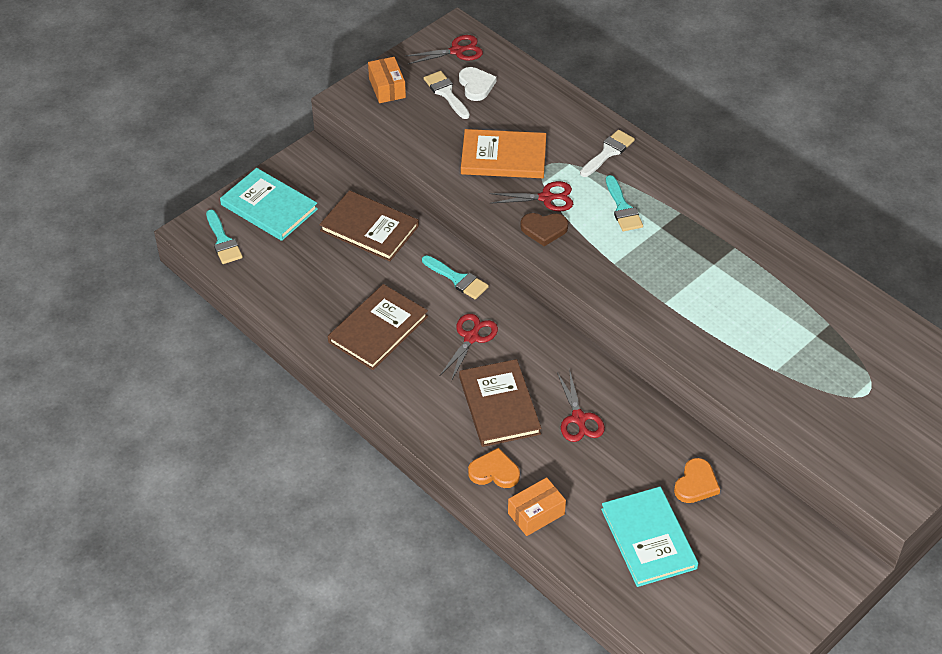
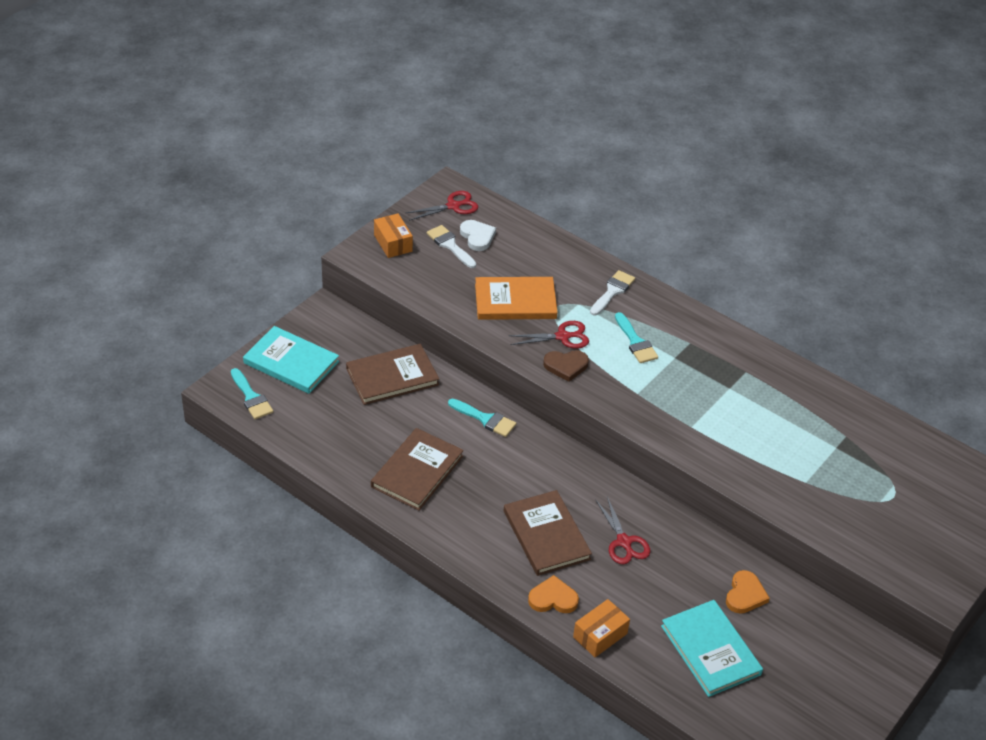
camera: 10 degrees left, 5 degrees down
(369, 228) = (392, 377): brown book -> brown book turned 45 degrees counterclockwise
(471, 338) = (508, 473): red scissors -> none

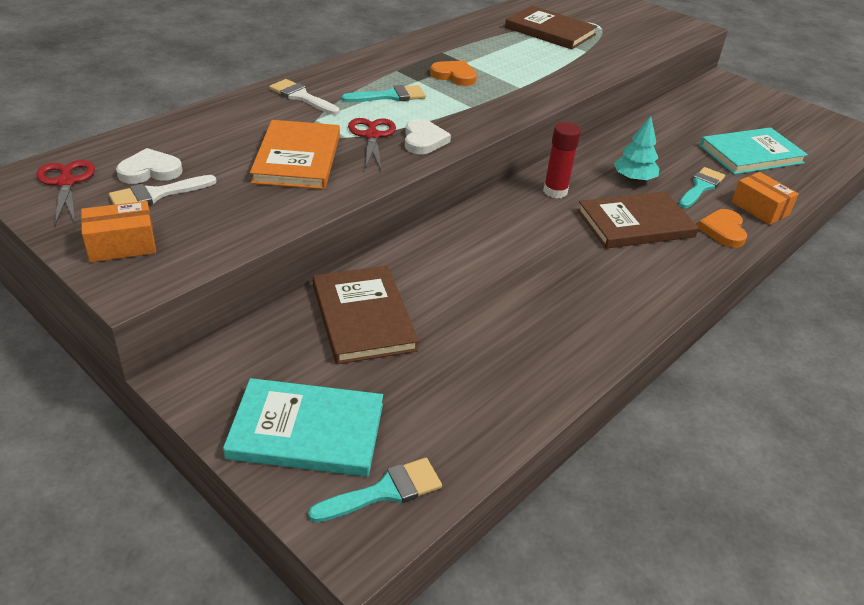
camera: 85 degrees left, 5 degrees down
(291, 362) = (306, 431): turquoise book -> turquoise book turned 60 degrees clockwise
(417, 471) = (547, 310): brown book -> brown book (550, 31)
(485, 419) = (454, 245): turquoise brush -> turquoise brush (701, 187)
(566, 366) = (423, 140): brown heart -> white heart
(582, 483) = (555, 191): none -> red glue stick
(624, 542) = (633, 179): red scissors -> turquoise tree
(745, 595) = (681, 129): orange heart -> orange heart (454, 76)

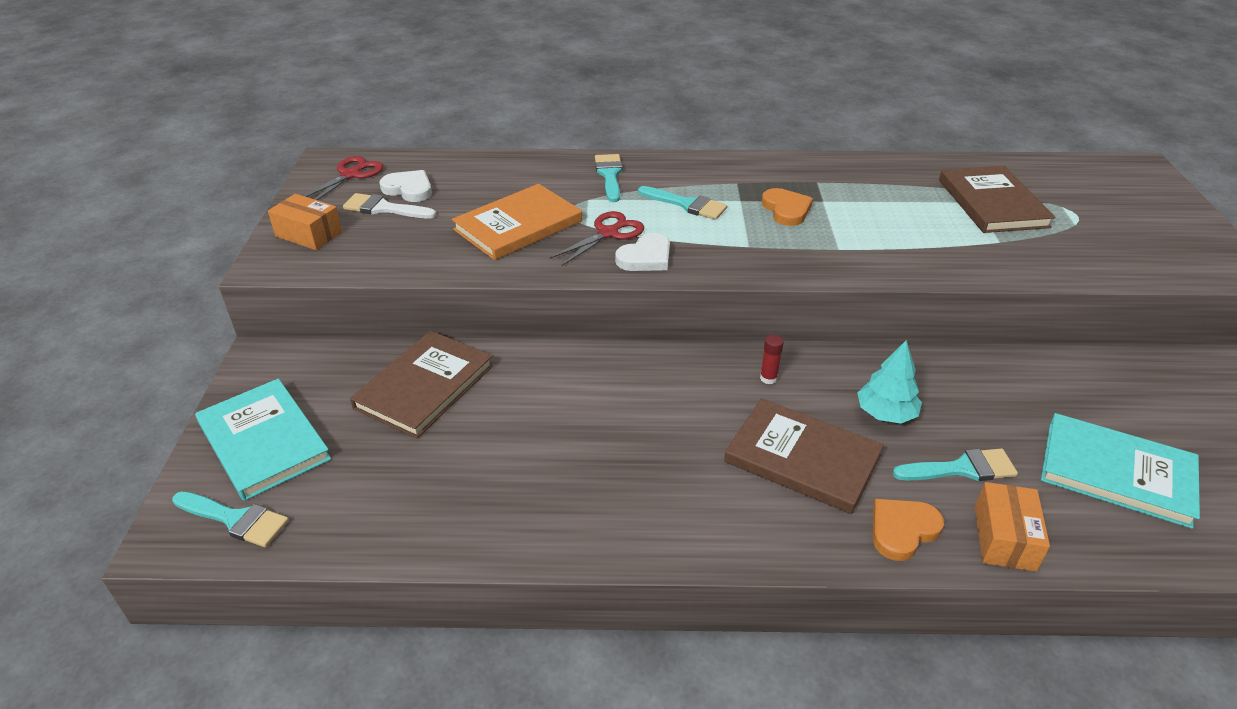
camera: 50 degrees right, 0 degrees up
(301, 97) = (609, 175): white brush -> turquoise brush
(555, 191) = (768, 378): red glue stick -> red glue stick, size x0.56

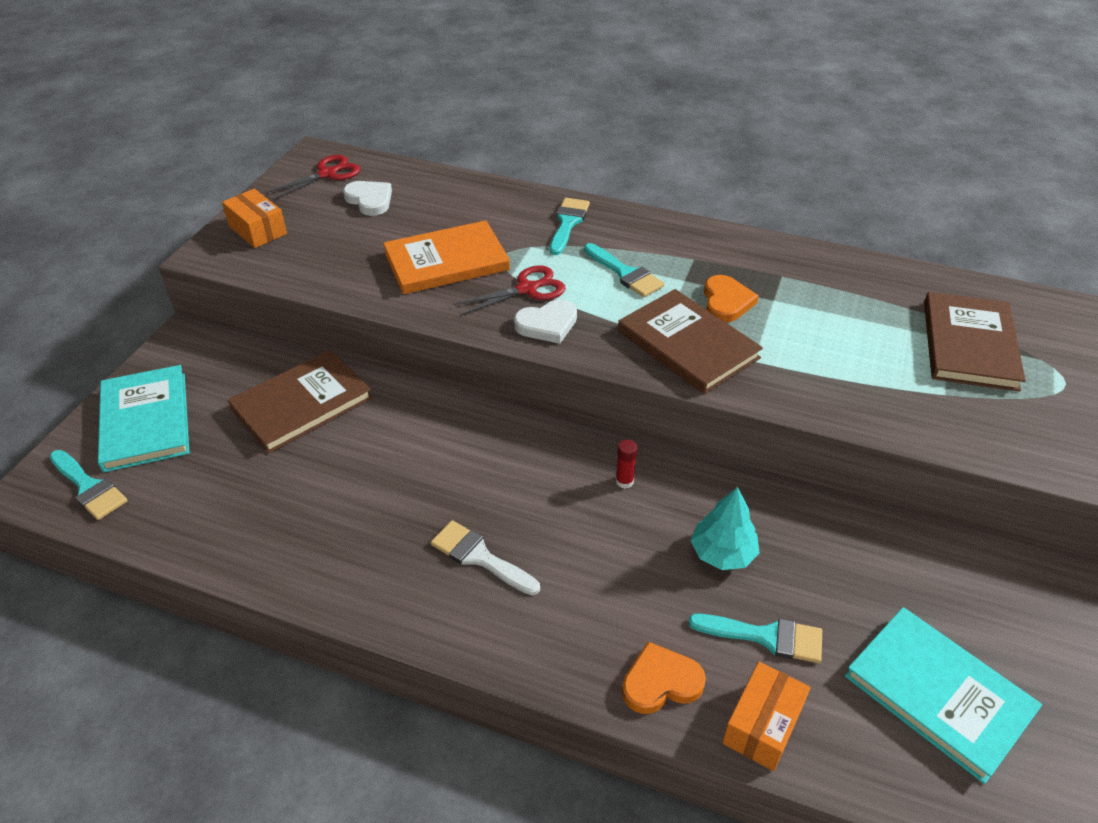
camera: 20 degrees right, 5 degrees up
(384, 208) = (336, 216): white brush -> white brush (479, 557)
(802, 458) = (606, 576): brown book -> brown book (687, 344)

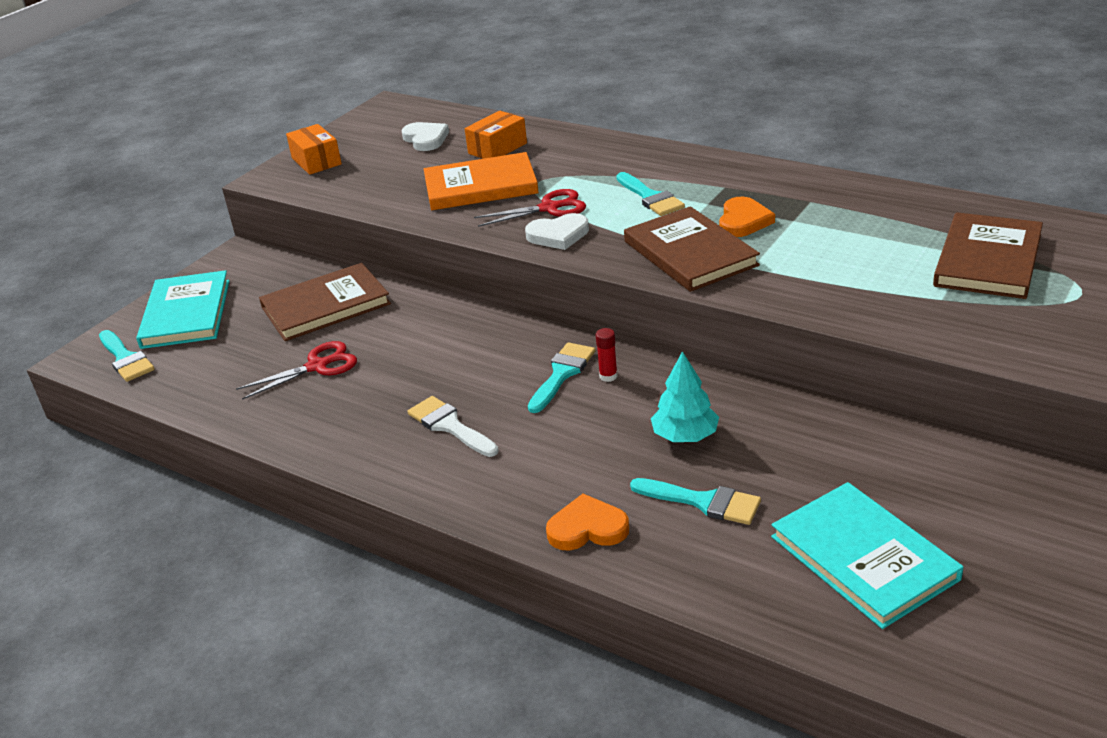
camera: 15 degrees right, 10 degrees down
(327, 174) = (393, 119): red scissors -> red scissors (317, 366)
(567, 223) = (609, 158): turquoise brush -> turquoise brush (562, 374)
(762, 725) = (674, 567): orange box -> orange box (497, 148)

